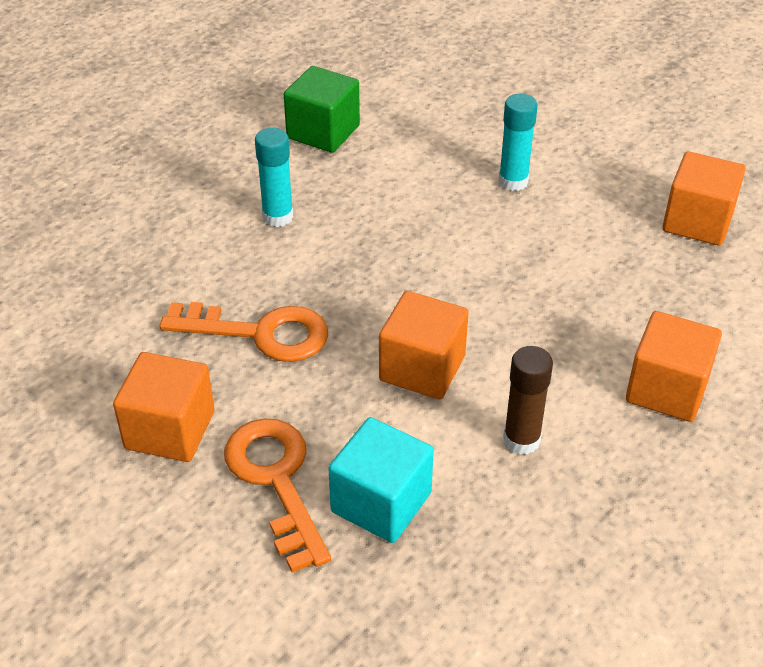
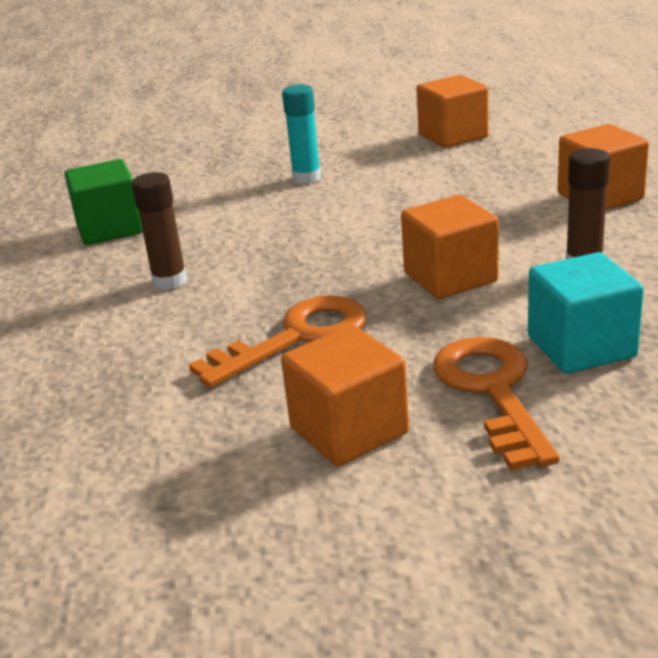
camera: 45 degrees left, 15 degrees down
(276, 480) = (492, 391): orange key -> orange key turned 60 degrees clockwise
(278, 217) = (170, 281): turquoise glue stick -> brown glue stick

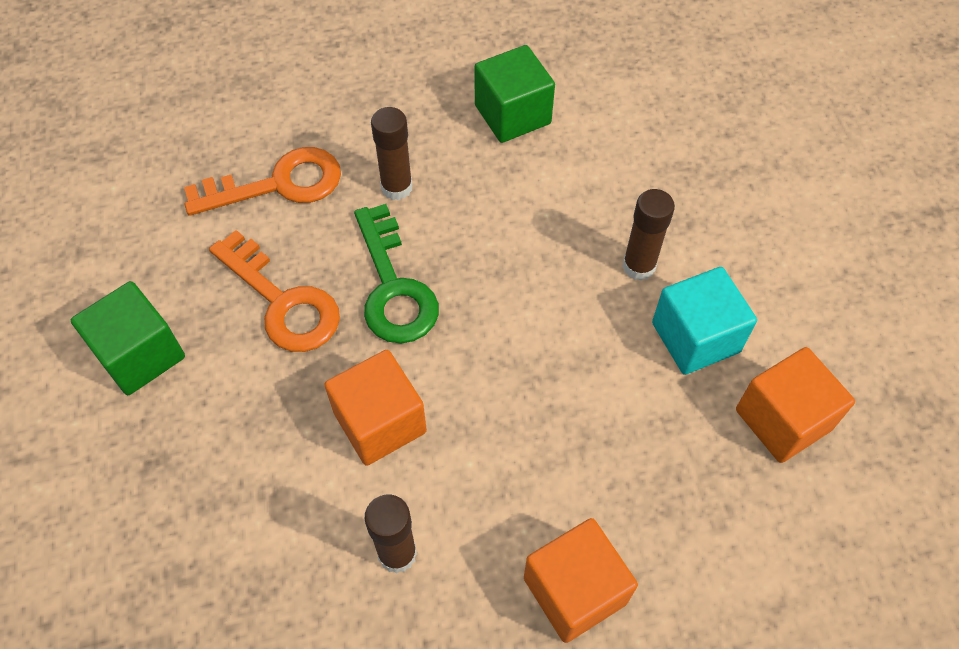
camera: 80 degrees right, 30 degrees up
(296, 277) = (394, 287): none -> green key
(306, 178) = (638, 266): turquoise glue stick -> brown glue stick
(349, 430) = (140, 354): orange cube -> green cube
(492, 391) = (174, 457): orange key -> orange key (278, 184)
(581, 347) = (232, 535): turquoise cube -> turquoise cube (695, 337)

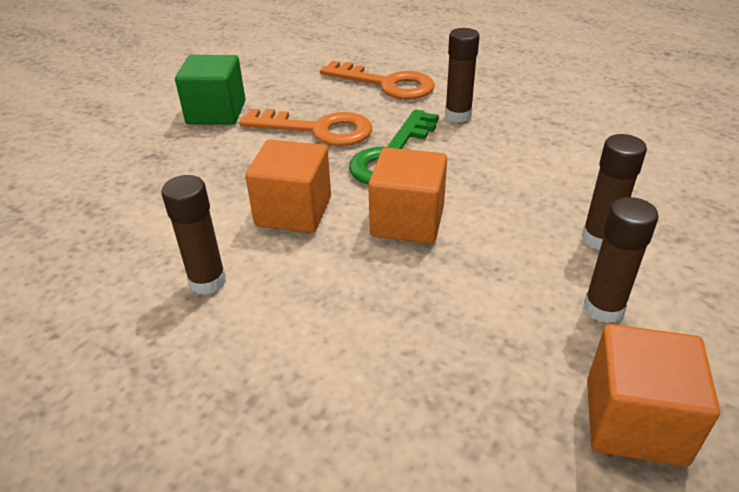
camera: 45 degrees right, 20 degrees down
(283, 302) = (318, 129): orange key -> orange key turned 75 degrees counterclockwise
(512, 114) = (588, 118): green cube -> none
(575, 590) = (289, 396): orange cube -> orange cube (407, 221)
(695, 337) = (603, 308): turquoise cube -> brown glue stick

